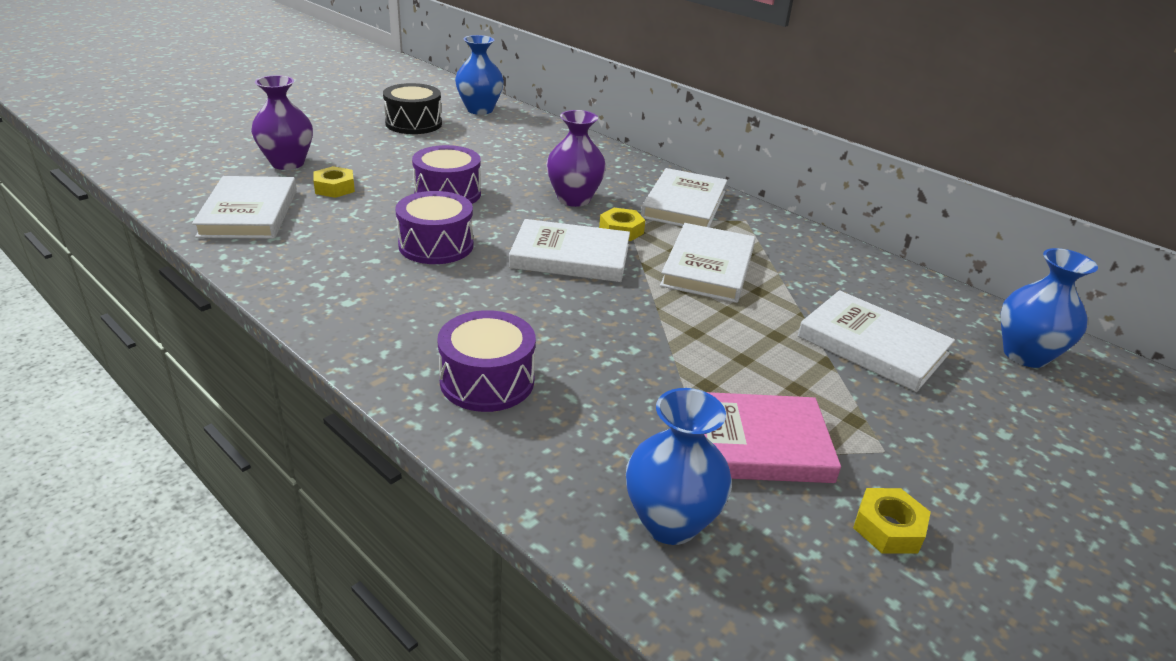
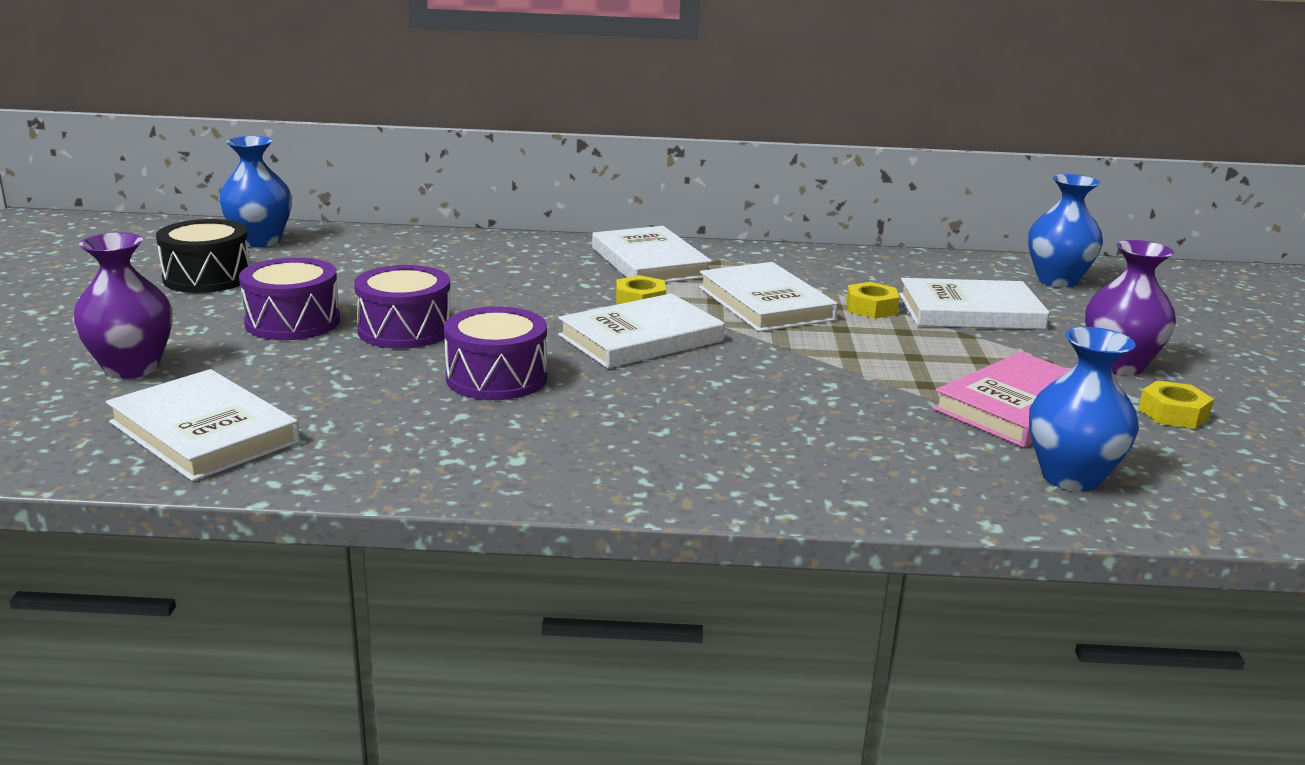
camera: 40 degrees left, 10 degrees down
(334, 188) = (258, 370): yellow nut -> yellow nut (871, 308)
(487, 381) = (774, 457): purple drum -> purple drum (292, 322)
(574, 199) = (544, 291): purple vase -> purple vase (1119, 365)

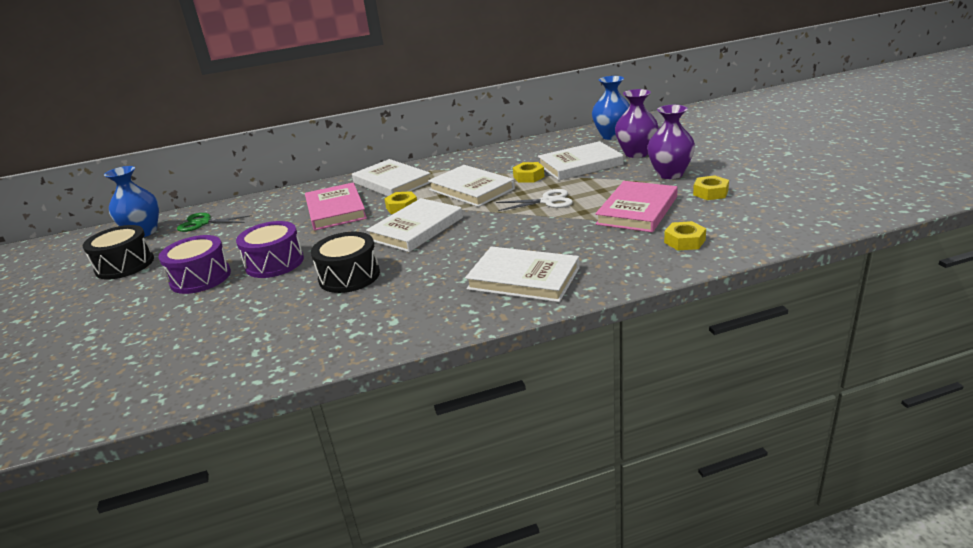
camera: 15 degrees left, 5 degrees up
(132, 368) = (114, 337): purple vase -> purple vase (636, 153)
(204, 432) = (191, 364): white book -> white book (523, 278)
(345, 249) = (203, 223): none -> green scissors
(496, 378) = (349, 276): purple drum -> black drum
(539, 280) = (335, 210): none -> pink book
(876, 353) = (547, 201): none -> white scissors
(1071, 477) = (684, 241): blue vase -> yellow nut

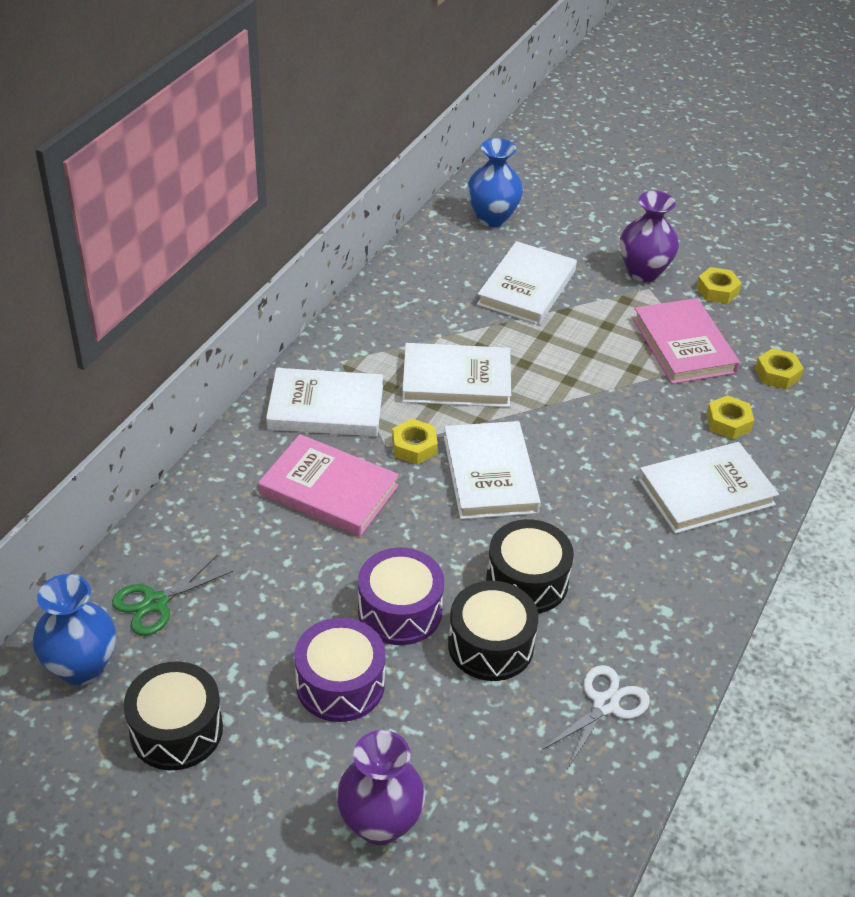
camera: 50 degrees left, 15 degrees up
(282, 293) = (490, 645): none -> black drum
(528, 177) = (494, 331): yellow nut -> yellow nut (728, 422)
(547, 201) = (574, 366): white scissors -> white scissors (605, 704)
(636, 153) = (563, 245): purple vase -> purple vase (380, 823)

